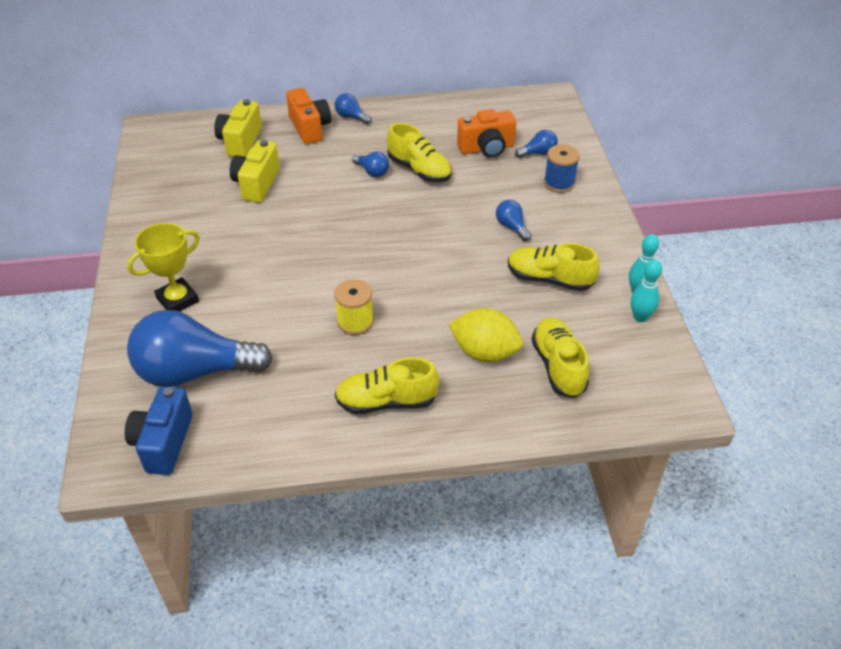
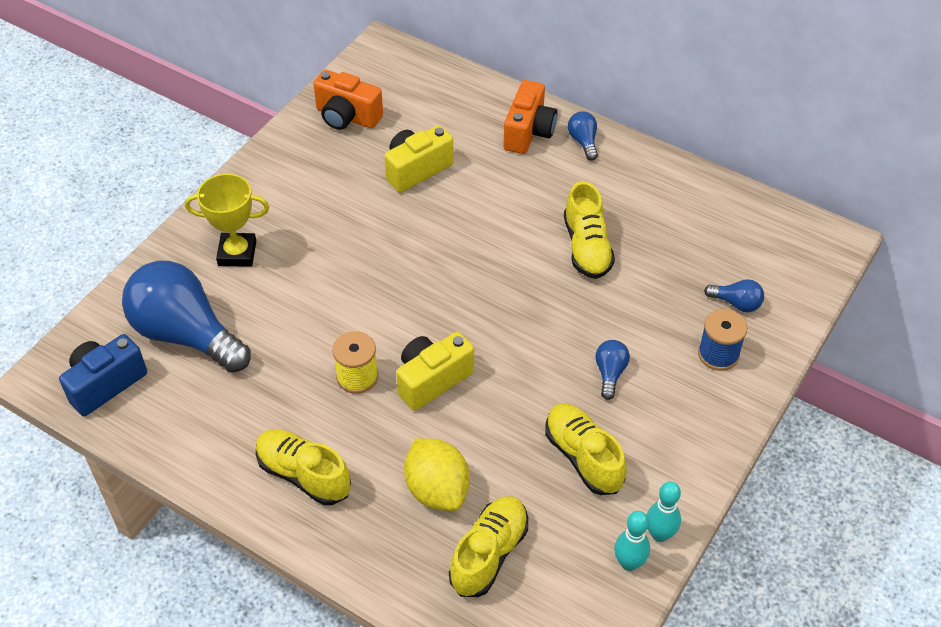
camera: 40 degrees right, 5 degrees up
(240, 142) = (448, 111): yellow camera -> yellow camera (432, 380)
(372, 171) = (538, 221): blue light bulb -> none
(486, 148) = (685, 263): orange camera -> orange camera (347, 117)

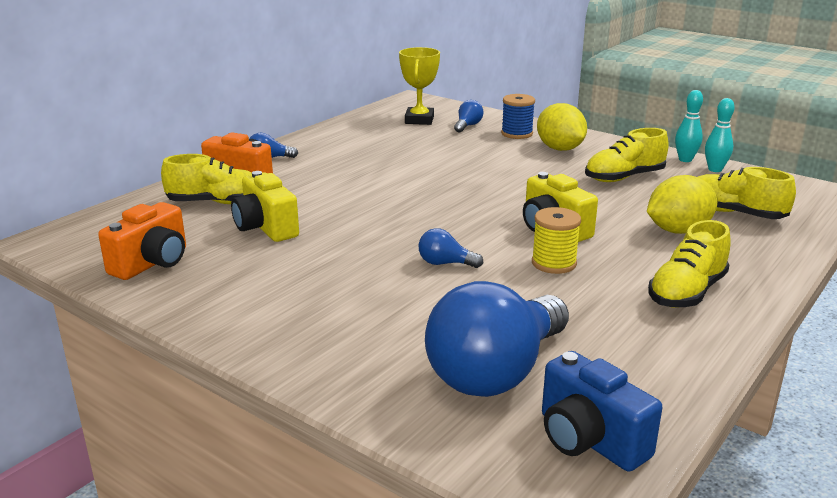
camera: 85 degrees left, 25 degrees down
(237, 253) = (359, 336): yellow trophy -> yellow trophy (419, 120)
(586, 247) = (399, 165): yellow shoe -> yellow shoe (216, 203)
(610, 373) = (538, 165): blue light bulb -> blue light bulb (445, 263)
(671, 398) = (560, 149): none -> yellow lemon

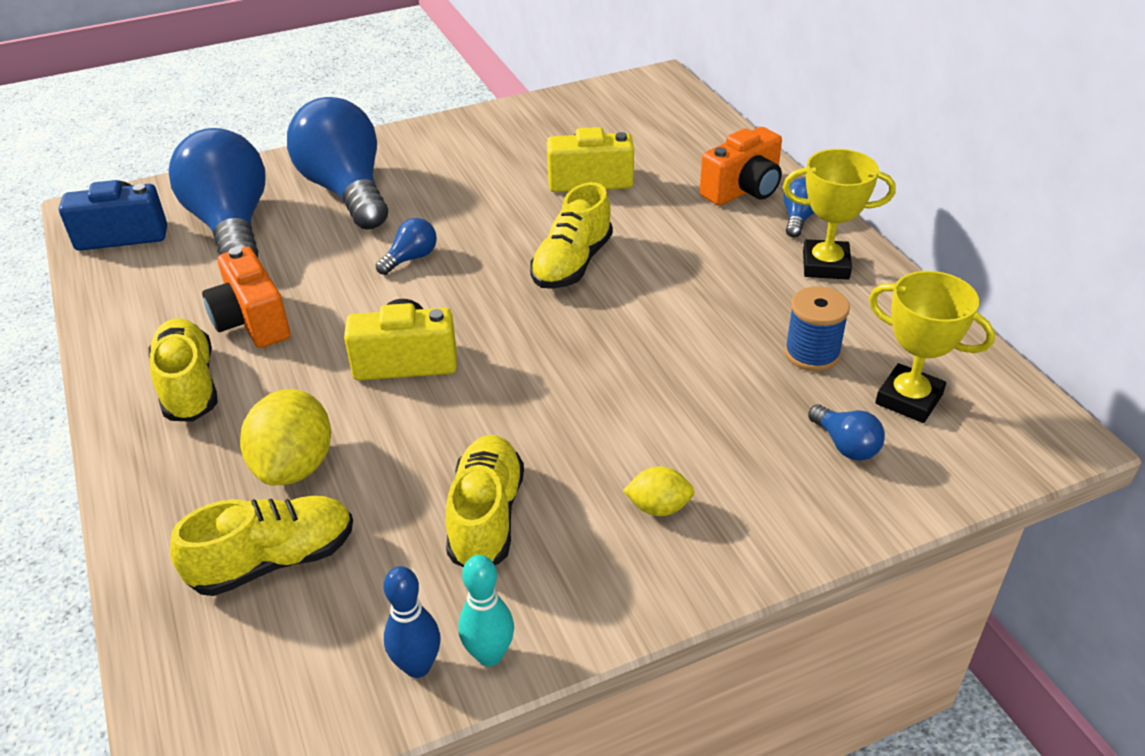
camera: 120 degrees right, 15 degrees up
(152, 263) = (567, 118): orange camera -> orange camera (252, 321)
(216, 203) = (680, 164): yellow shoe -> yellow shoe (572, 264)
(318, 146) = (825, 265): none -> yellow trophy
(374, 331) = (346, 191): none -> blue light bulb
(517, 134) = (768, 489): blue spool -> blue spool (812, 353)
(554, 263) = (337, 325): yellow spool -> none
(560, 149) = (658, 507): yellow lemon -> yellow lemon, size x0.55
(715, 169) = (417, 666): turquoise bowling pin -> blue bowling pin

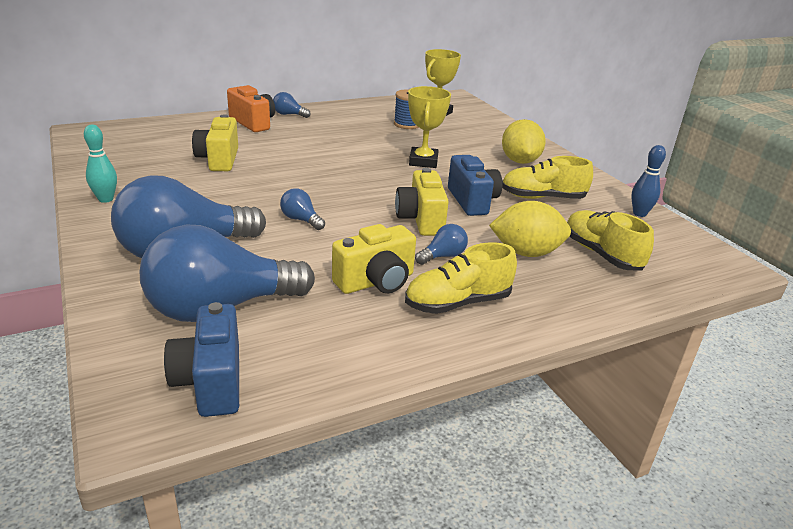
camera: 95 degrees left, 10 degrees down
(252, 321) = (376, 282): orange camera -> yellow camera
(469, 420) = (472, 201): none -> blue camera
(489, 655) = (622, 198): turquoise bowling pin -> turquoise bowling pin (106, 199)
(572, 264) = (320, 169): yellow shoe -> none
(658, 507) = (520, 161): yellow lemon -> yellow lemon, size x1.82
(825, 265) = (335, 114): yellow trophy -> yellow trophy (423, 161)
(845, 445) = (469, 126): blue light bulb -> blue light bulb (443, 256)

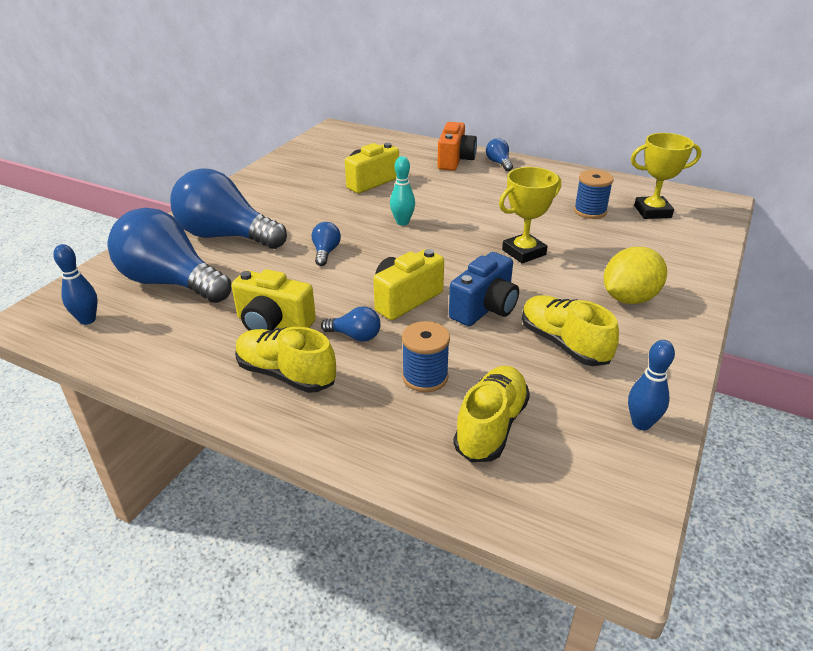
camera: 55 degrees right, 5 degrees up
(106, 199) = (256, 182): turquoise bowling pin -> turquoise bowling pin (402, 222)
(211, 381) = (87, 320): blue camera -> blue bowling pin
(526, 252) = (425, 377): yellow lemon -> blue spool

